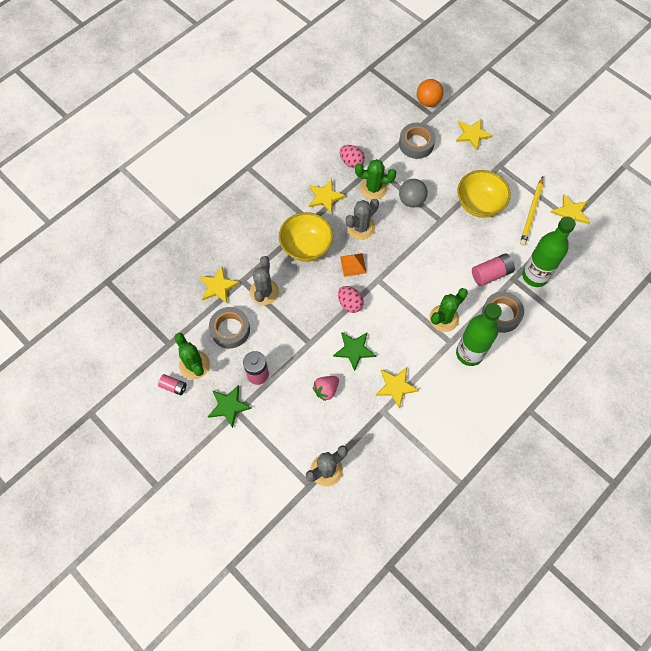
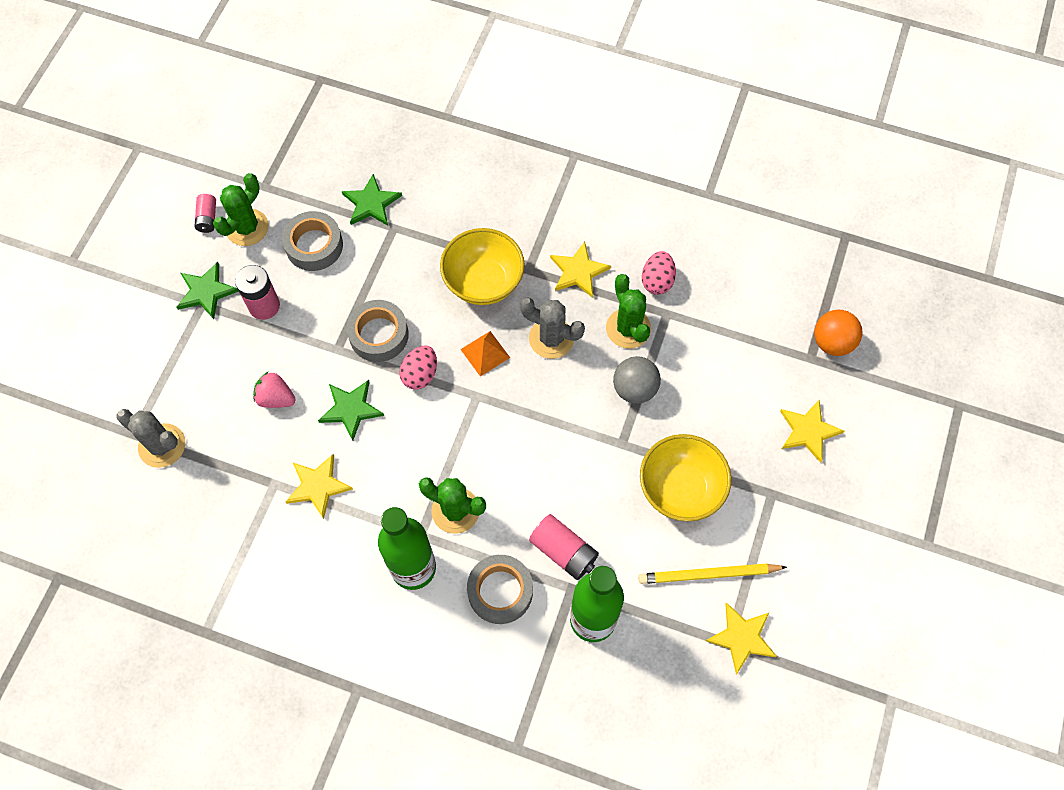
camera: 65 degrees right, 0 degrees up
(218, 286) = (371, 203): yellow star -> green star
(264, 292) = (388, 260): grey cactus -> none
(416, 144) = (741, 356): grey tape -> grey tape (379, 335)

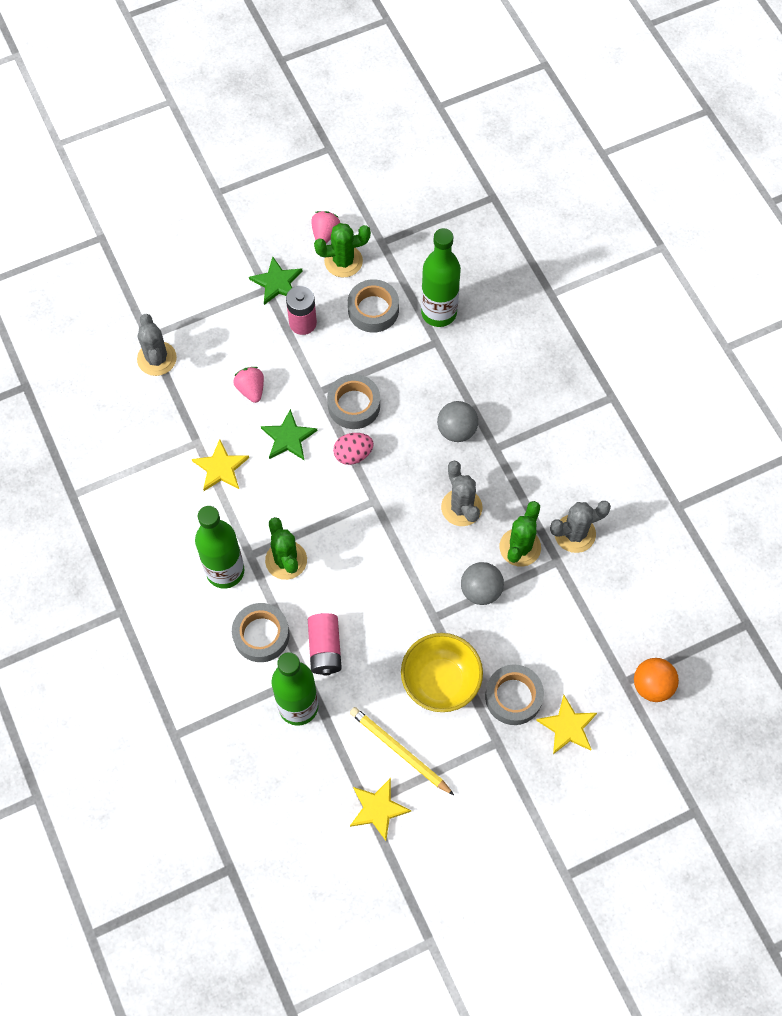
camera: 45 degrees right, 0 degrees up
(207, 218) = (325, 234): pink battery -> pink strawberry
(371, 203) = (439, 313): green star -> green bottle
(483, 282) = (456, 430): yellow bowl -> grey ball
(485, 353) = (408, 478): orange pyramid -> none
(578, 271) = (527, 479): yellow star -> none
(657, 281) = (574, 533): pink egg -> grey cactus
(746, 447) = (513, 697): none -> grey tape

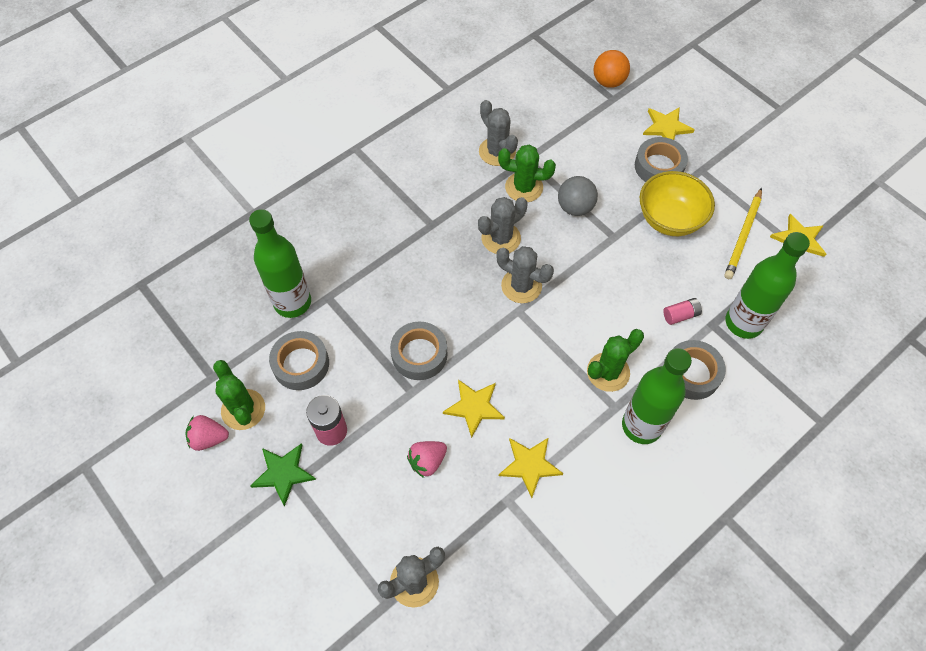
camera: 105 degrees left, 5 degrees down
(288, 438) = (474, 407): green star -> yellow star
(325, 648) = (680, 315): pink battery -> pink battery, size x0.62
(353, 454) = (475, 341): pink egg -> none
(400, 511) = (521, 286): none -> grey cactus
(456, 430) = (422, 259): grey ball -> none

